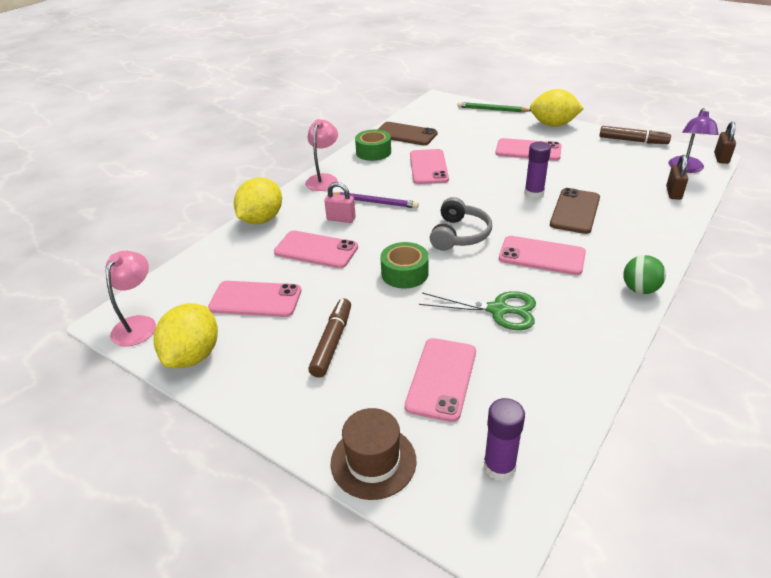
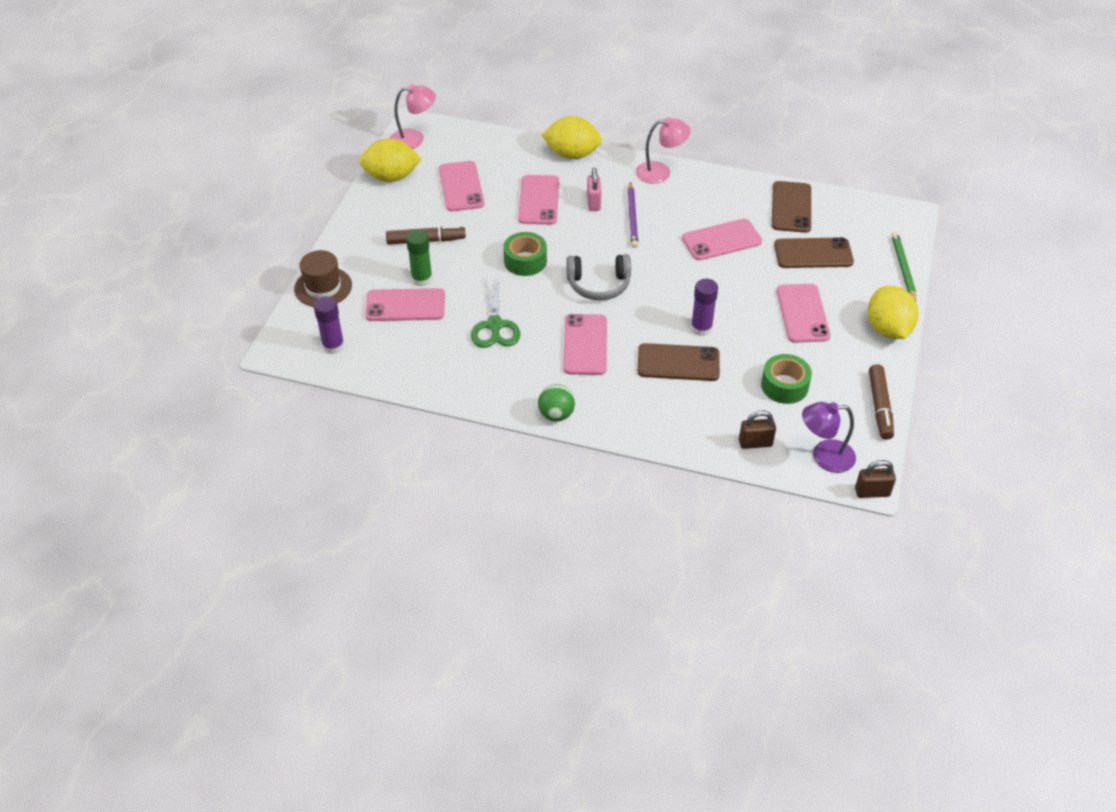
camera: 70 degrees right, 10 degrees up
(373, 152) = (735, 192): green tape -> green tape (784, 386)
(399, 356) = (422, 279): none -> green glue stick
(462, 135) = (813, 253): none -> brown phone

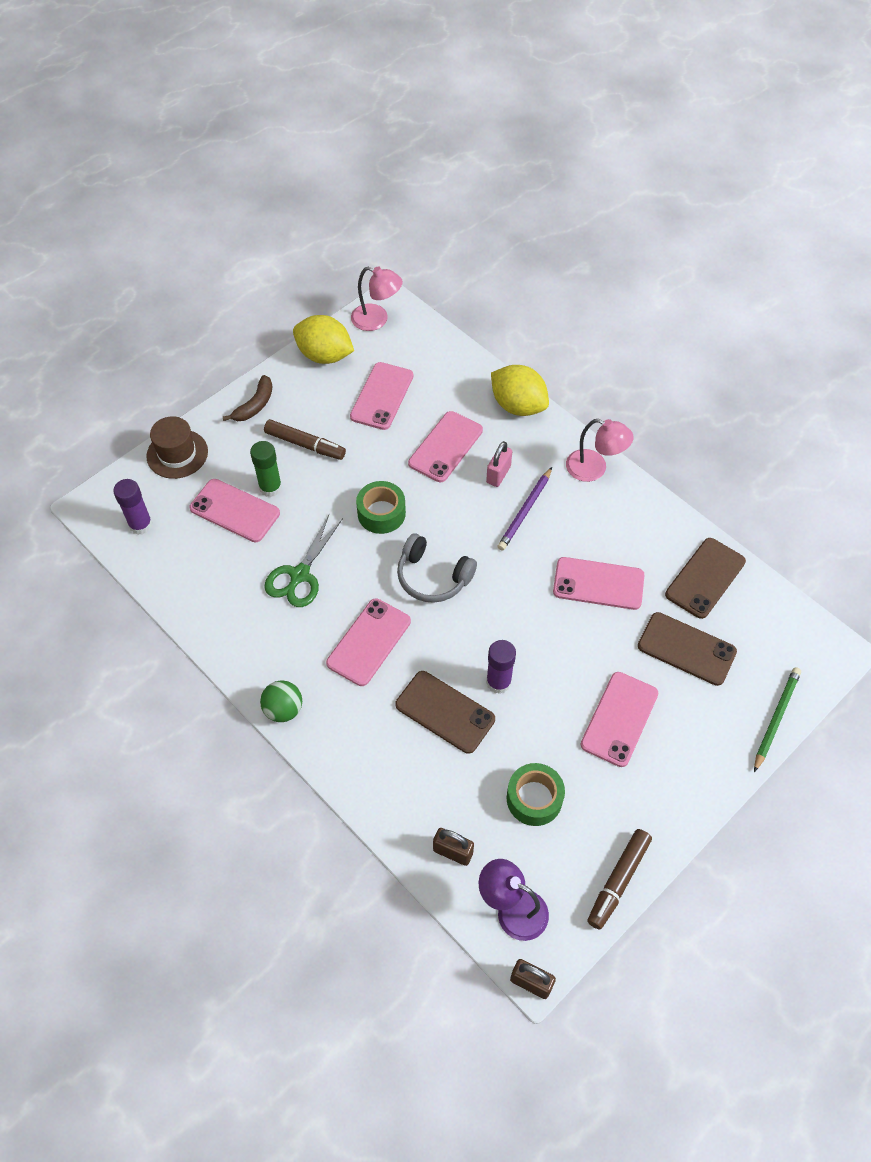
camera: 30 degrees right, 10 degrees up
(361, 230) = (255, 405): none -> brown banana
(888, 329) = (700, 787): yellow lemon -> none

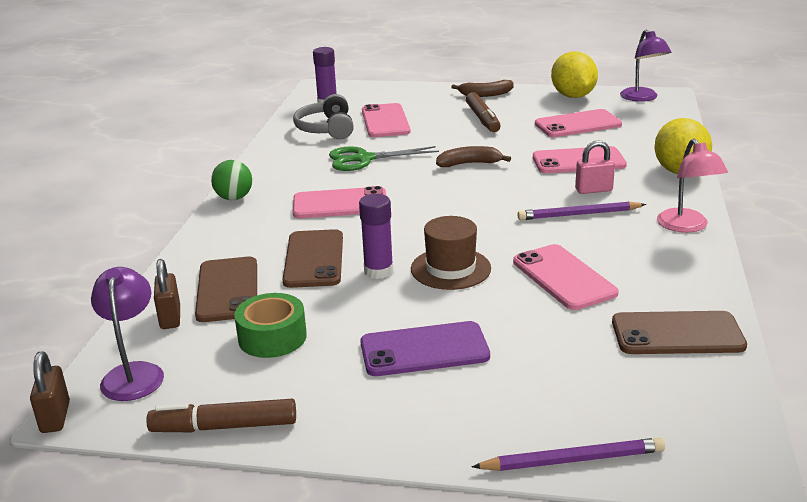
camera: 55 degrees right, 30 degrees down
(177, 454) = (402, 91): brown hat -> brown hat (450, 269)
(270, 487) = (425, 123): green glue stick -> none
(377, 320) = (642, 98): pink lamp -> purple lamp
(381, 513) = (469, 164): green tape -> brown banana
(432, 577) = (442, 204): grey headphones -> grey headphones (326, 129)
(619, 719) = (424, 350): pink phone -> purple phone
(686, 649) = (570, 357): brown phone -> brown phone (228, 290)
(776, 718) = (572, 460): green pencil -> purple pencil

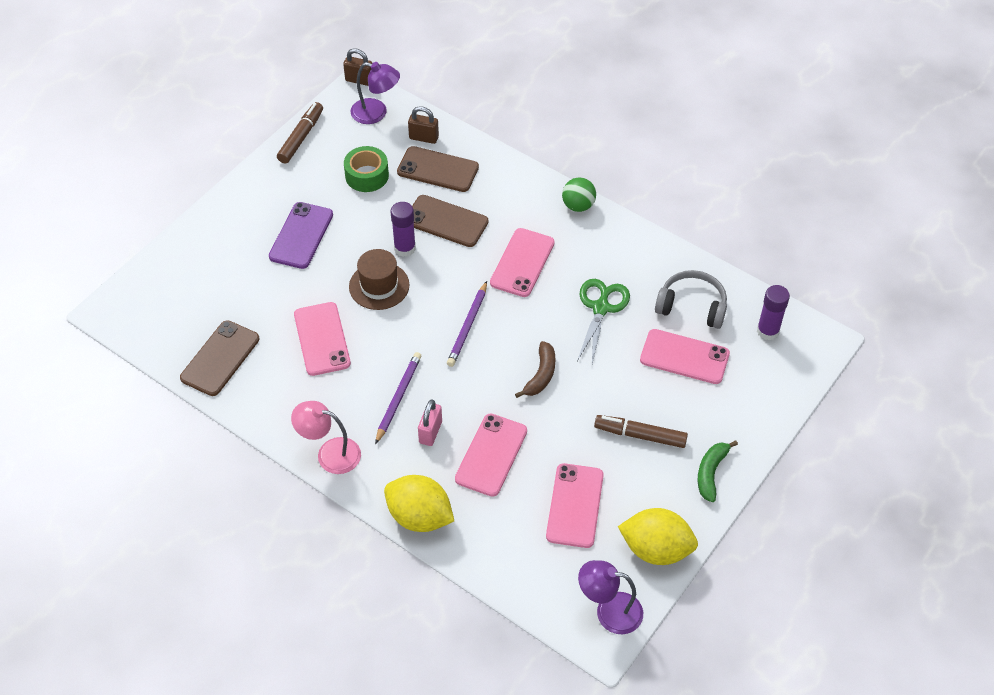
camera: 115 degrees right, 25 degrees up
(485, 94) = (711, 473): brown banana -> green banana
(563, 277) = (322, 339): pink phone -> pink phone turned 75 degrees clockwise
(572, 460) = (169, 253): purple pencil -> purple pencil (468, 326)

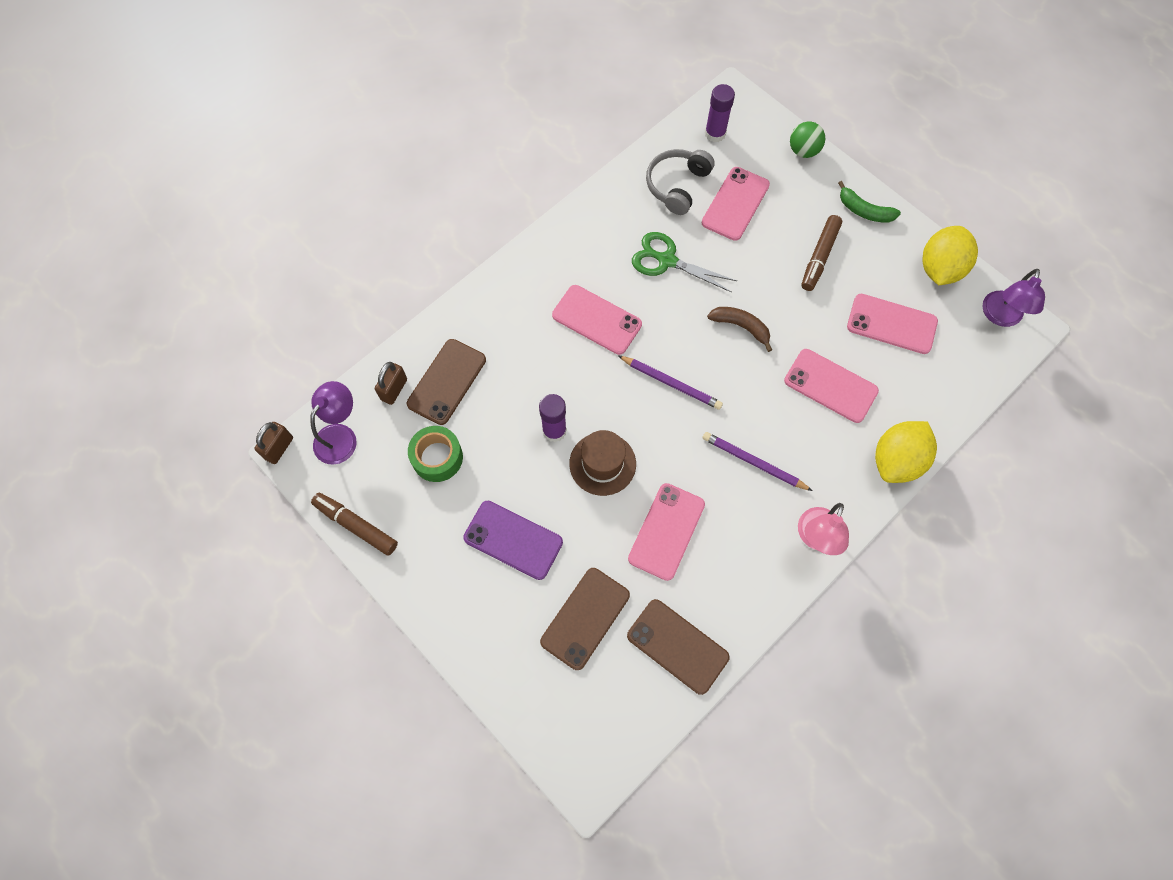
camera: 80 degrees left, 15 degrees up
(322, 339) = (666, 531): pink phone -> pink phone turned 60 degrees counterclockwise
(430, 432) = (799, 437): pink padlock -> none
(446, 221) = (525, 384): brown phone -> brown phone (585, 618)
(578, 206) = (530, 256): green ball -> green ball (803, 151)

